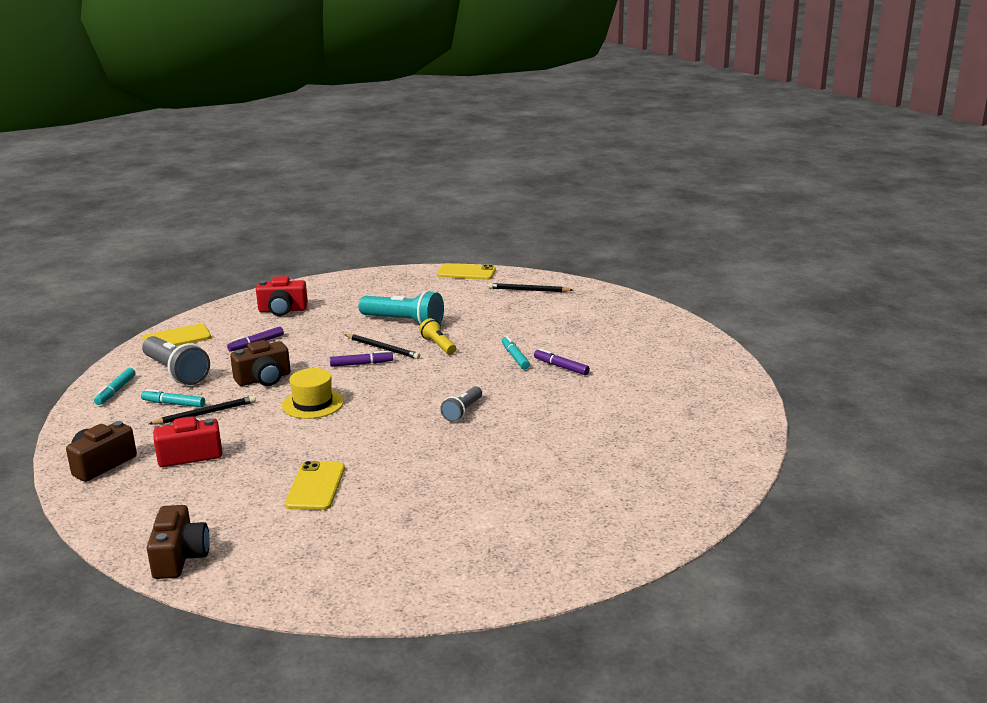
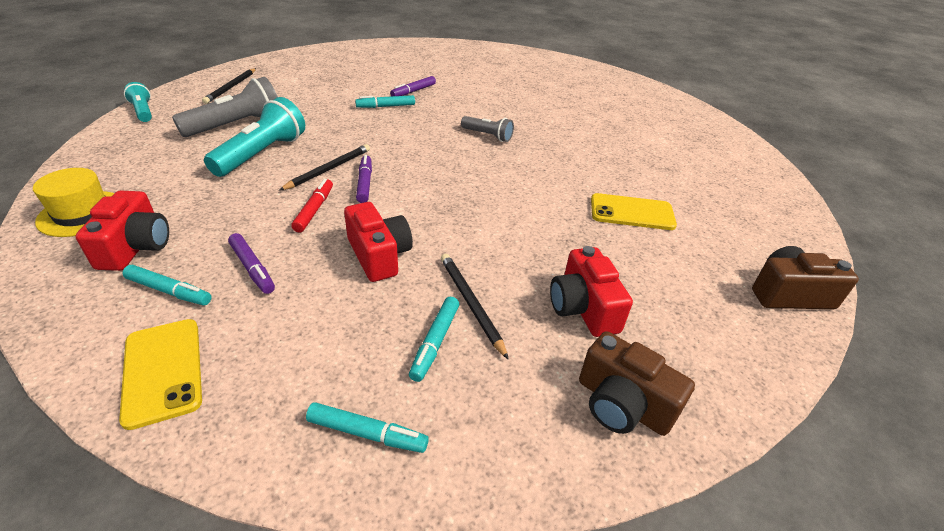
camera: 90 degrees left, 15 degrees up
(176, 372) = (318, 353): grey flashlight -> grey flashlight (236, 125)
(239, 327) = (169, 291): none -> turquoise marker
(264, 379) = (379, 255): brown camera -> red camera
(313, 404) = (458, 216): yellow hat -> yellow hat (82, 213)
(322, 351) = (314, 210): none -> red marker
(438, 345) = (339, 138): yellow flashlight -> none
(466, 272) = (143, 111): yellow phone -> turquoise flashlight

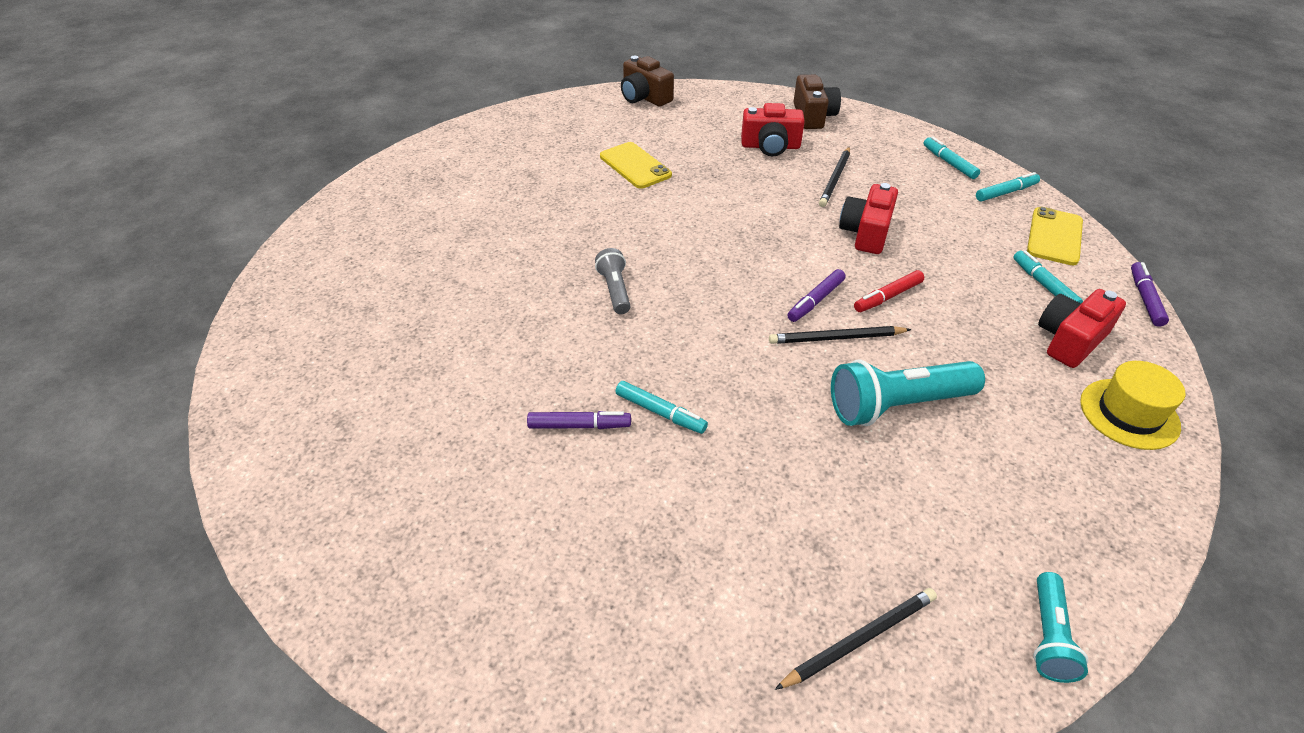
camera: 130 degrees left, 5 degrees up
(236, 125) = (902, 492): grey flashlight -> none
(252, 268) = (971, 271): purple marker -> purple marker (1145, 299)
(435, 342) = (878, 174): turquoise marker -> turquoise marker (1006, 192)
(583, 308) = (770, 146): red camera -> red camera turned 60 degrees clockwise

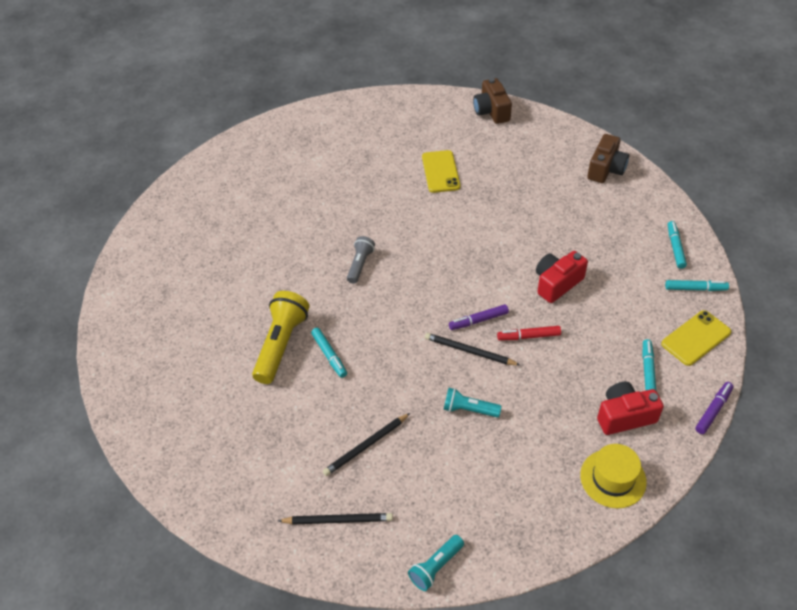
camera: 30 degrees right, 5 degrees up
(579, 426) = (281, 344): purple marker -> yellow flashlight
(770, 146) = (549, 186): red camera -> none
(835, 179) = (574, 231): black pencil -> black pencil (366, 446)
(897, 405) = (469, 409): turquoise flashlight -> turquoise flashlight, size x0.57

